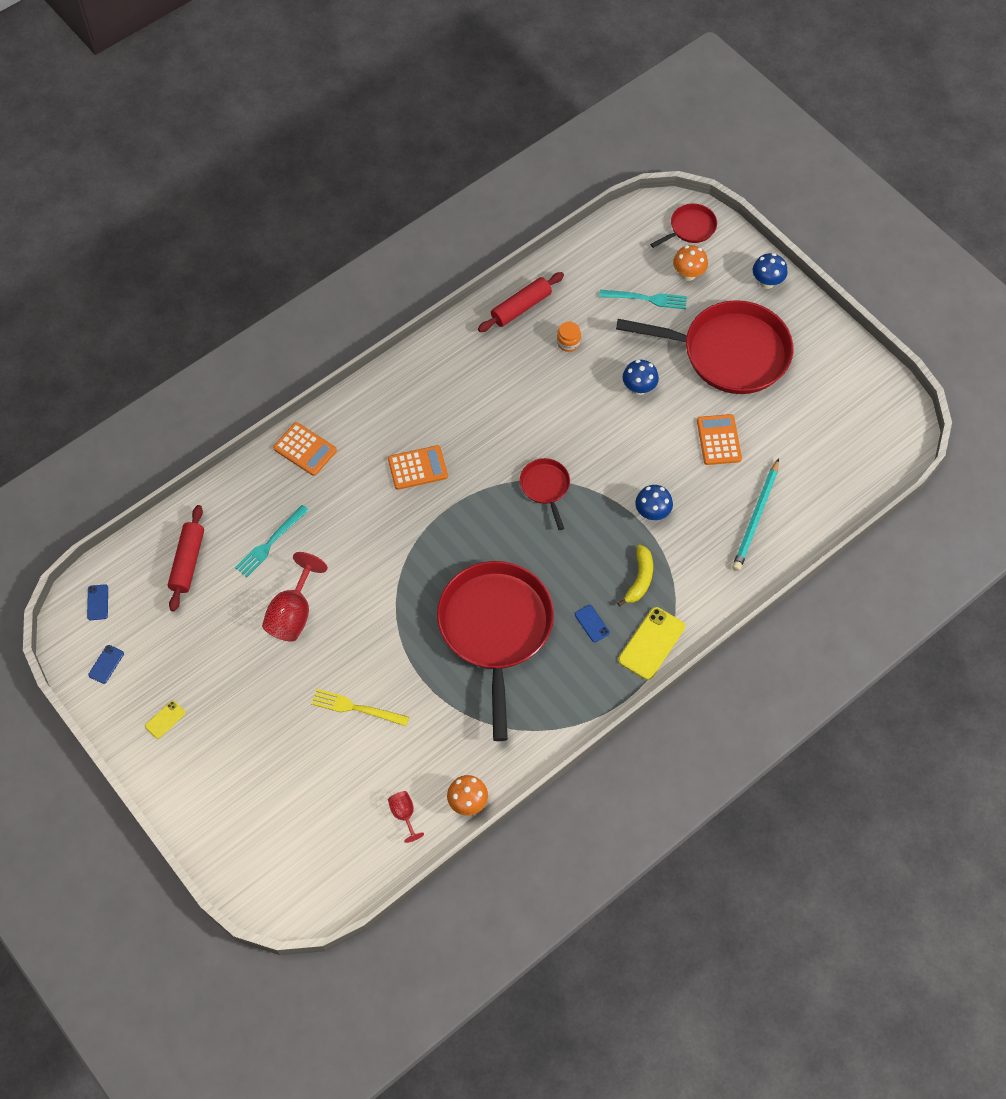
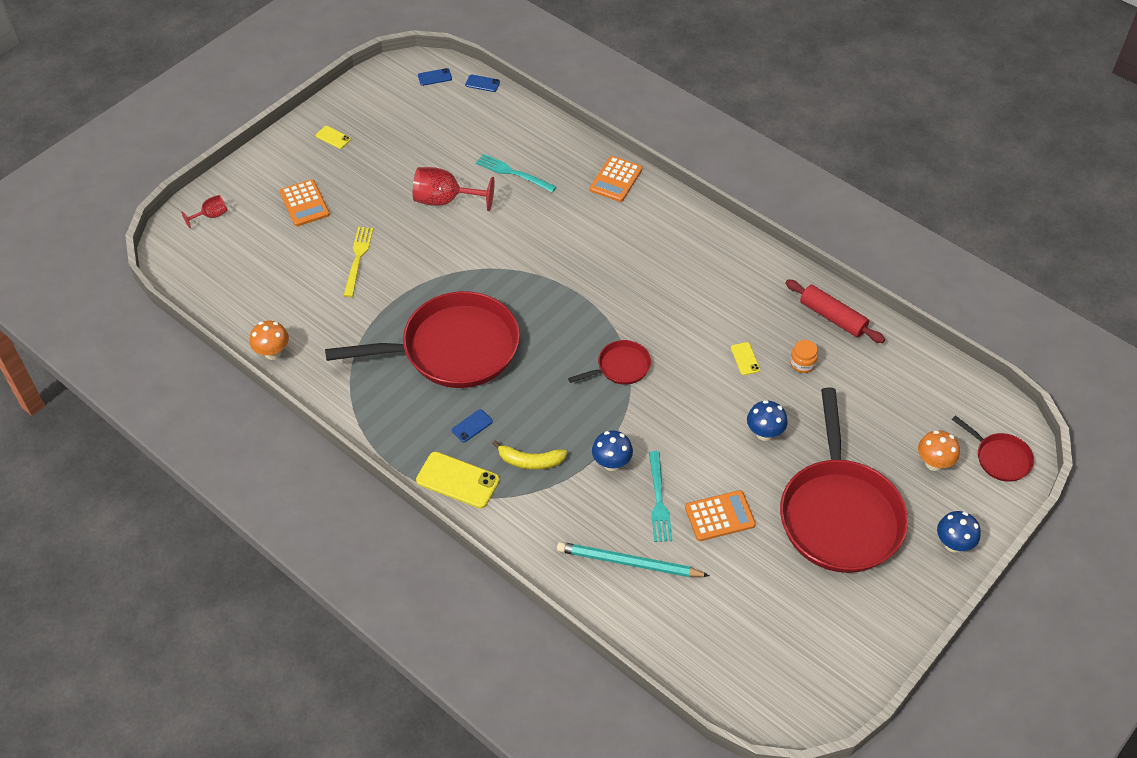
camera: 80 degrees right, 10 degrees down
(106, 664) = (379, 93): blue phone -> blue phone (482, 83)
(188, 562) = (483, 124): red rolling pin -> none
(404, 814) = (258, 308): red goblet -> red goblet (211, 216)
(418, 468) = (617, 263): orange calculator -> orange calculator (304, 203)
(555, 385) = (745, 359): none -> yellow phone
(646, 299) = (884, 427): turquoise fork -> turquoise fork (658, 500)

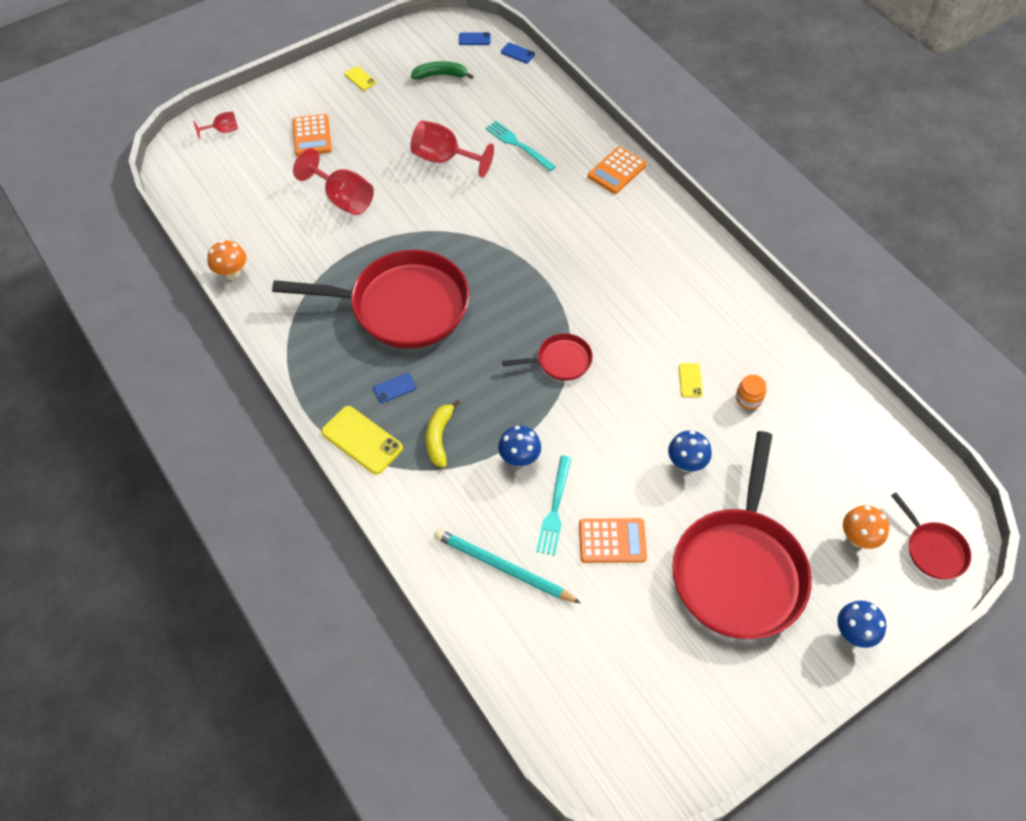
camera: 15 degrees right, 5 degrees up
(358, 259) = (343, 199): yellow fork -> red goblet
(413, 119) = (440, 75): none -> green banana
(530, 461) = (439, 437): yellow banana -> yellow banana turned 75 degrees clockwise
(832, 317) = (795, 357): red rolling pin -> none

